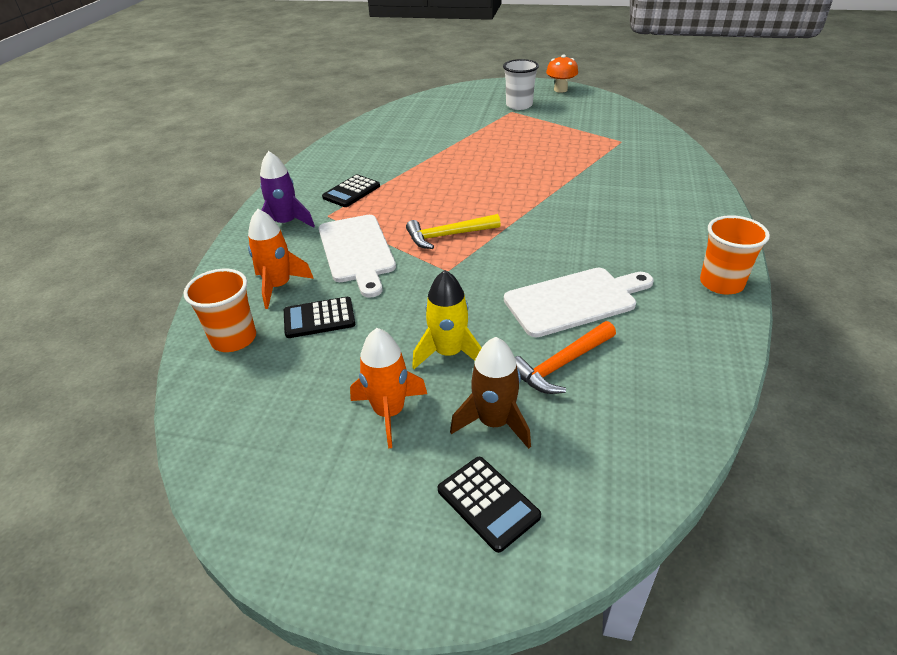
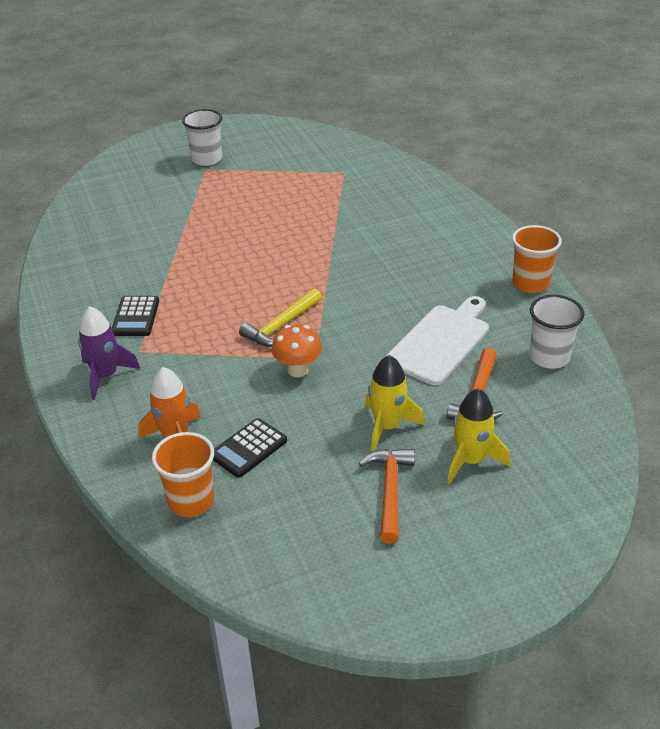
camera: 35 degrees left, 0 degrees up
(357, 251) = (212, 374): white cutting board -> none
(389, 412) = (390, 491): orange rocket -> orange hammer
(488, 503) = (517, 514): black calculator -> none
(494, 422) = (471, 460): brown rocket -> yellow rocket
(560, 90) = (231, 127): orange mushroom -> orange mushroom (298, 370)
(677, 360) = (549, 357): none -> white cup

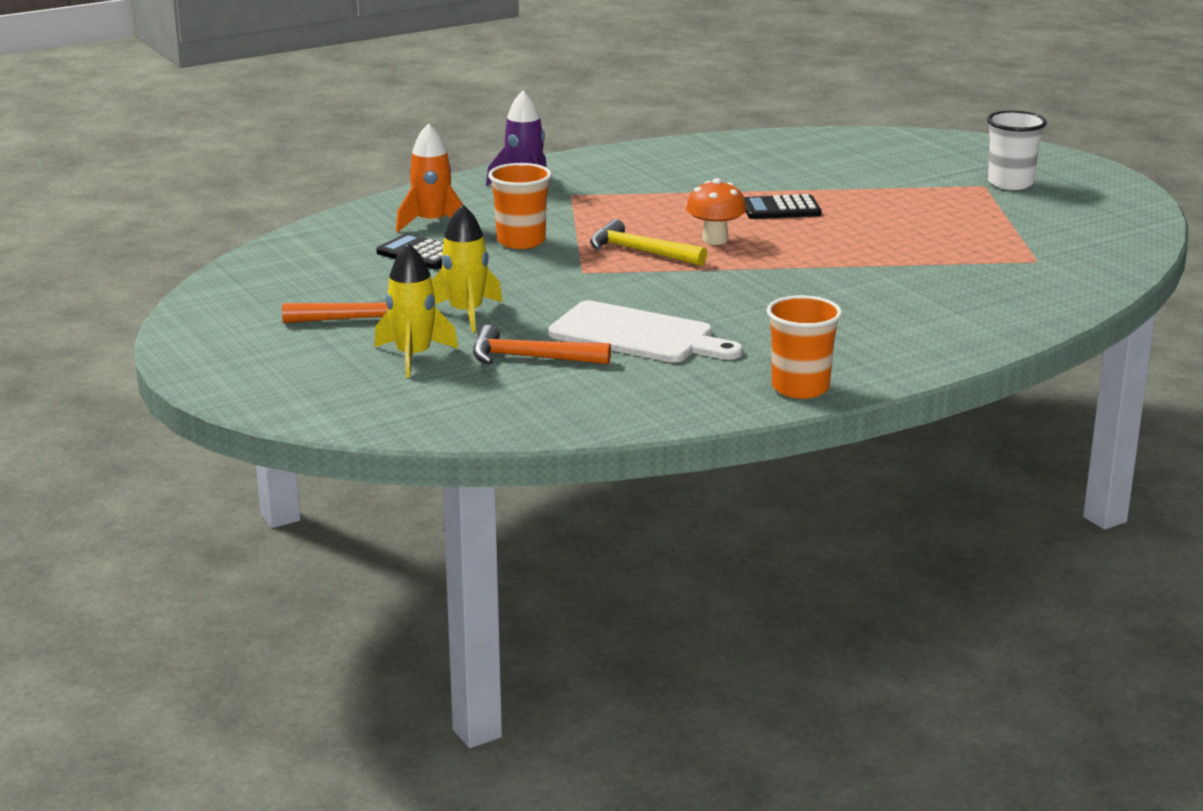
camera: 80 degrees right, 15 degrees down
(136, 317) = (632, 186): black calculator -> black calculator (781, 209)
(191, 501) = (342, 237): orange cup -> orange cup (521, 241)
(298, 370) = (558, 265): orange mushroom -> orange mushroom (715, 240)
(549, 357) = (625, 400): white cup -> none

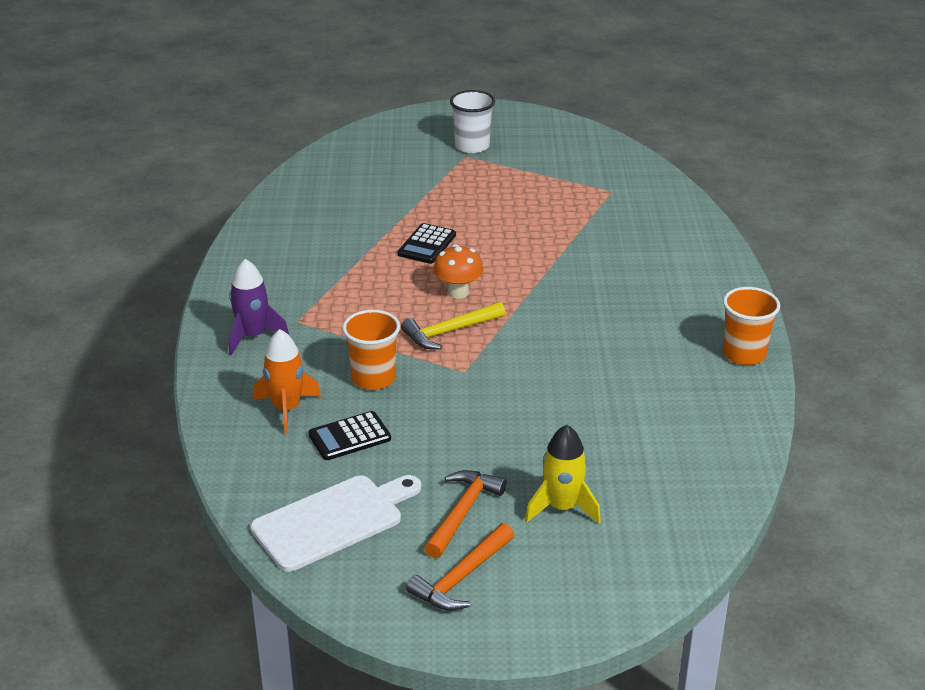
camera: 60 degrees left, 10 degrees up
(466, 313) = (498, 454): yellow rocket -> none
(531, 358) = (609, 450): orange hammer -> orange hammer (462, 577)
(638, 335) = (605, 388): white cutting board -> white cutting board (333, 520)

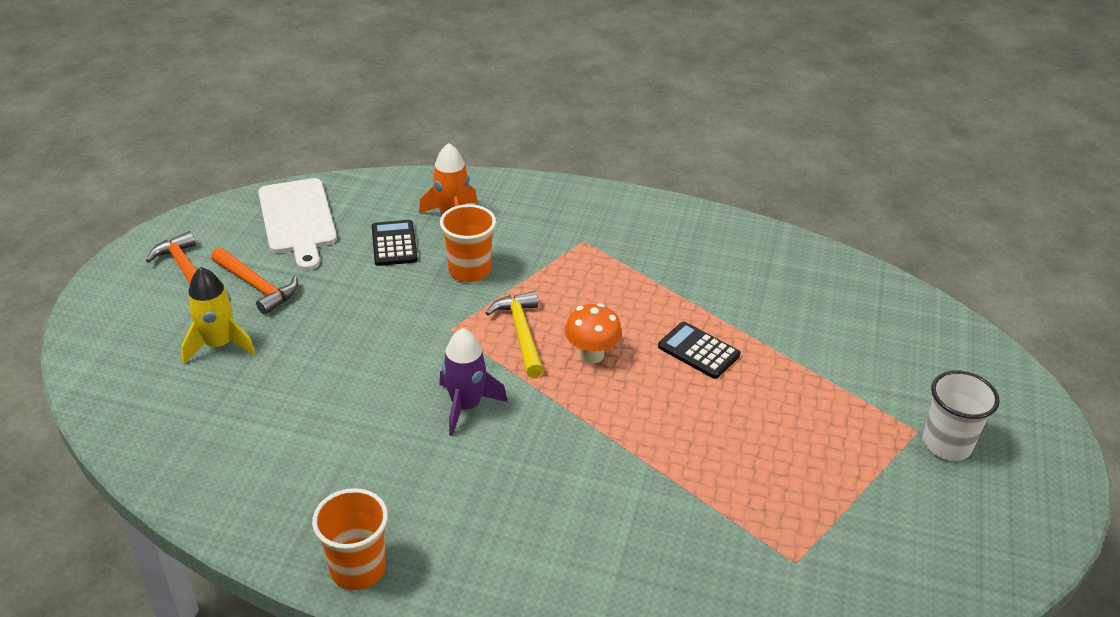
camera: 105 degrees right, 5 degrees up
(253, 336) = (570, 213): purple rocket -> purple rocket (466, 406)

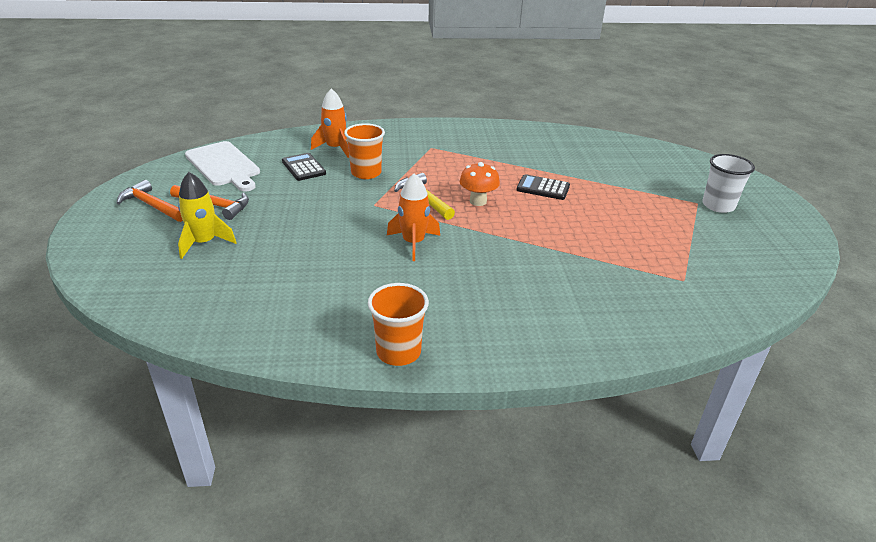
camera: 20 degrees left, 5 degrees down
(466, 406) = (413, 243): purple rocket -> orange rocket

